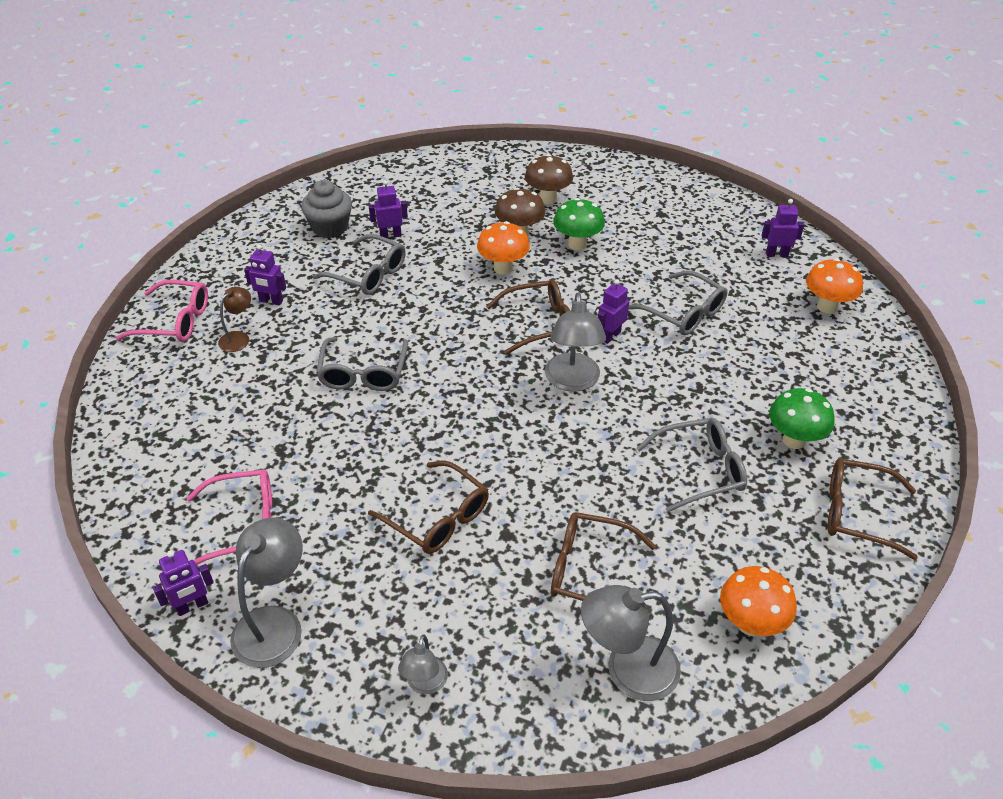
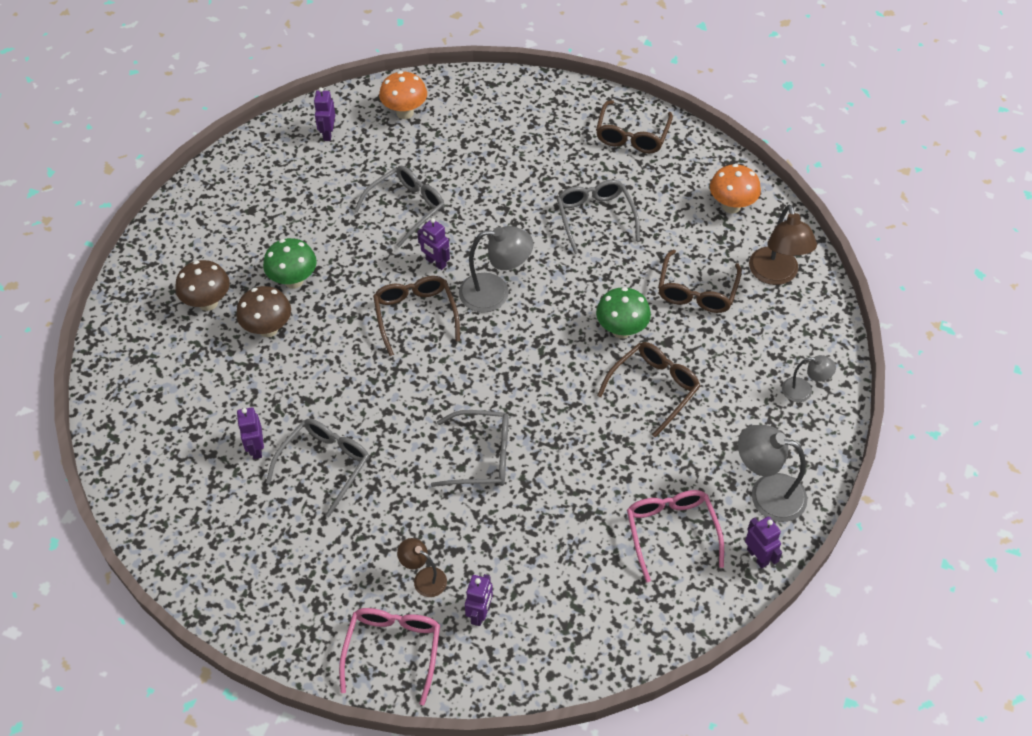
camera: 90 degrees left, 10 degrees up
(271, 301) = (364, 555): purple robot -> purple robot (480, 613)
(330, 228) = (232, 512): grey cupcake -> none
(503, 268) = (327, 343): orange mushroom -> none
(627, 670) = (776, 275): grey lamp -> brown lamp
(794, 440) = (562, 158): green mushroom -> green mushroom (621, 330)

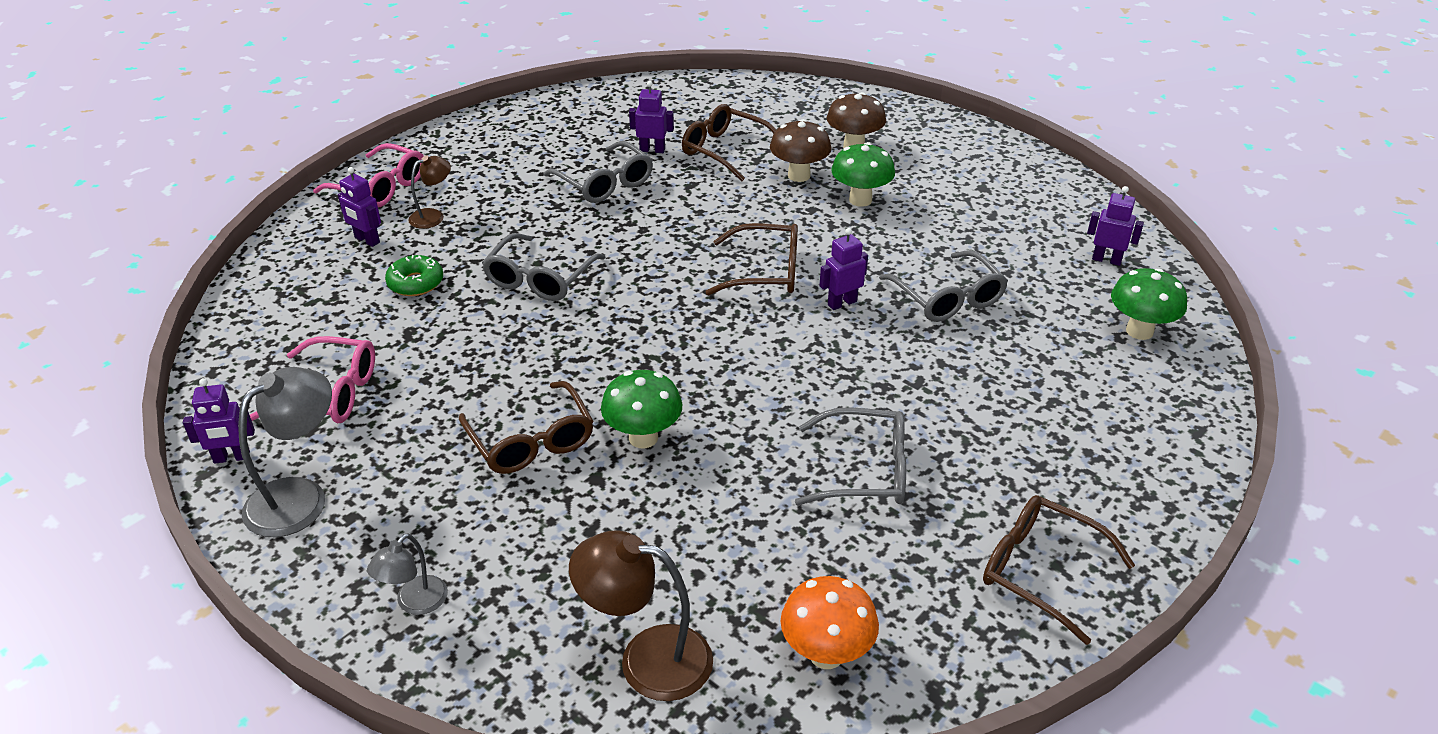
camera: 110 degrees right, 15 degrees down
(405, 112) = (1139, 331): orange mushroom -> green mushroom
(495, 293) = (768, 340): grey lamp -> none
(522, 542) = (415, 283): none -> green donut
(696, 291) = (667, 542): brown glasses -> brown glasses (725, 150)

